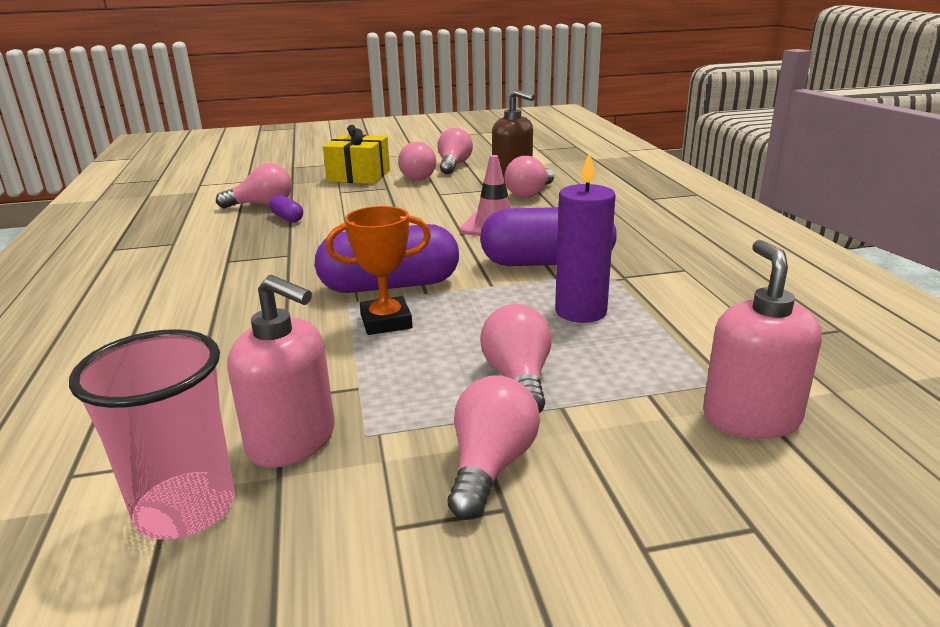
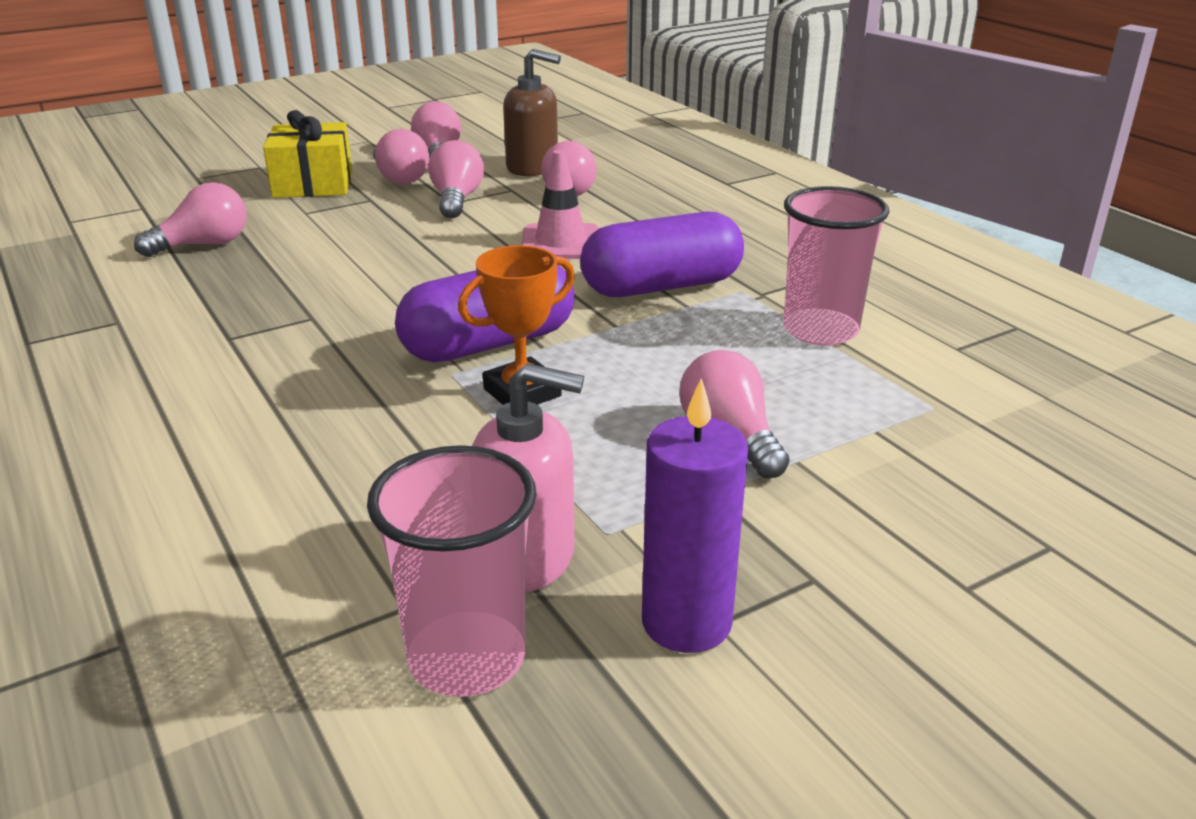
camera: 20 degrees left, 5 degrees up
(287, 218) = (261, 262): purple capsule -> none
(490, 466) = (768, 539): pink light bulb -> pink light bulb (456, 200)
(580, 311) = (742, 345): purple candle -> purple candle (686, 622)
(654, 309) = (820, 330): none -> pink cup
(750, 417) = (986, 438): pink soap dispenser -> none

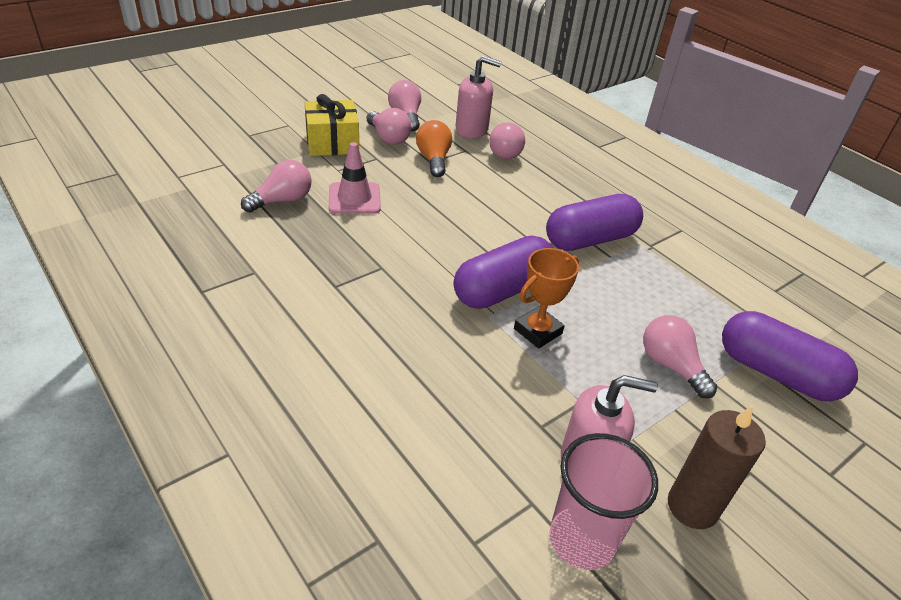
camera: 10 degrees left, 10 degrees up
(456, 200) = (434, 160): pink light bulb -> orange light bulb
(532, 167) = (472, 129): brown soap dispenser -> pink soap dispenser
(560, 243) = (514, 200): pink traffic cone -> pink traffic cone (354, 198)
(686, 622) = (692, 507): purple candle -> brown candle
(820, 330) = (695, 276): pink cup -> none
(915, 451) = (776, 373): none -> purple capsule

